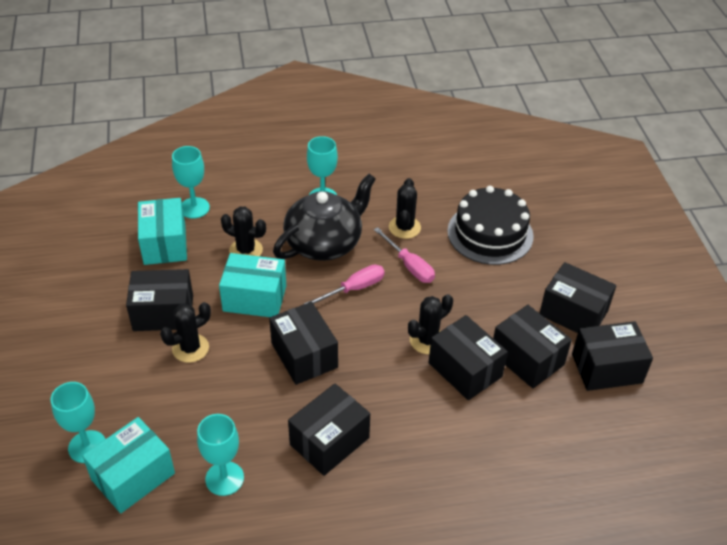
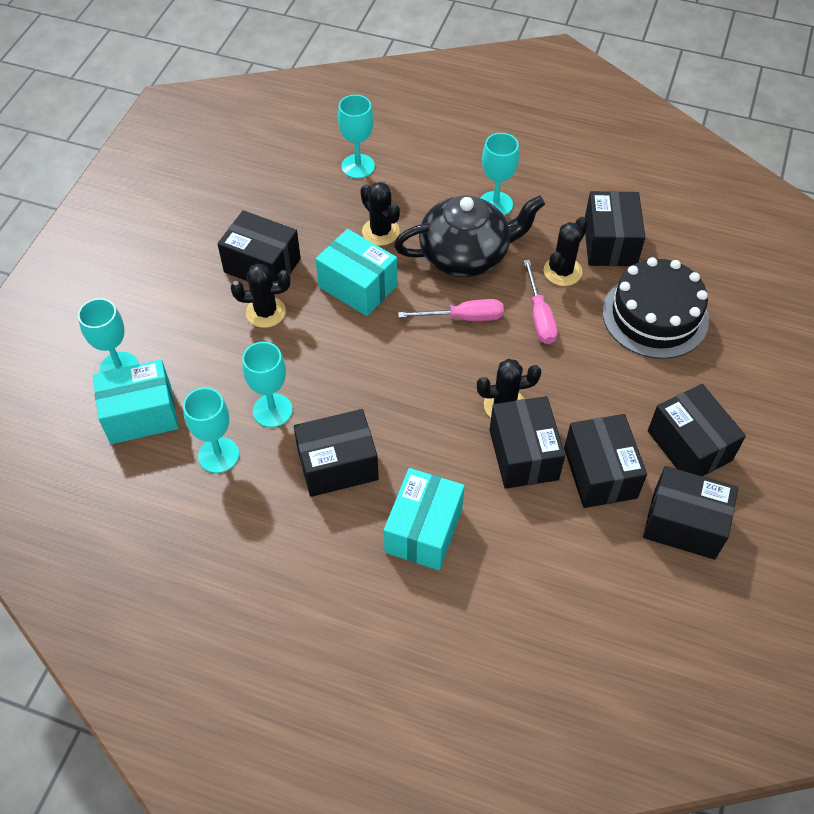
camera: 30 degrees right, 10 degrees up
(165, 244) = (306, 194): turquoise box -> turquoise box (424, 530)
(247, 422) = (272, 410): none -> turquoise goblet
(304, 355) = (369, 366): black box -> black box (610, 243)

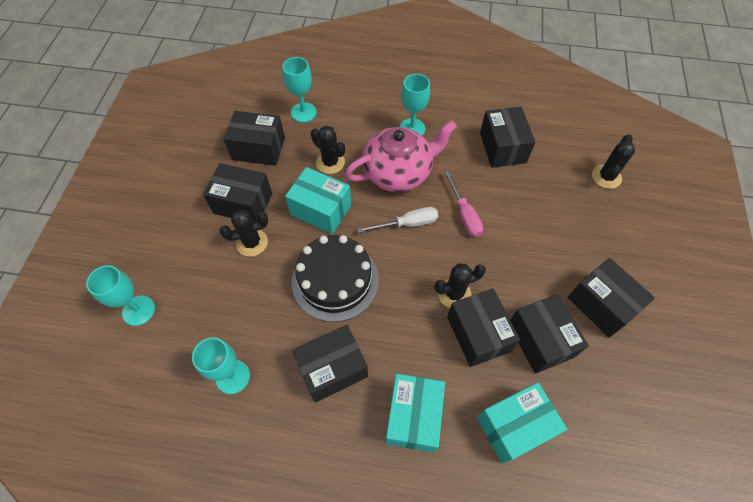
camera: 10 degrees left, 5 degrees up
(141, 415) = (162, 350): turquoise box -> turquoise box (514, 426)
(272, 410) = (271, 328): turquoise goblet -> none
(464, 318) = (407, 224): pink screwdriver -> white screwdriver
(466, 255) = (398, 172): black teapot -> pink teapot
(562, 271) = (473, 175): black cactus -> black cactus (606, 177)
(655, 316) = (549, 201): black cake -> black cake (335, 280)
(684, 524) = (614, 374): black box -> black box (258, 149)

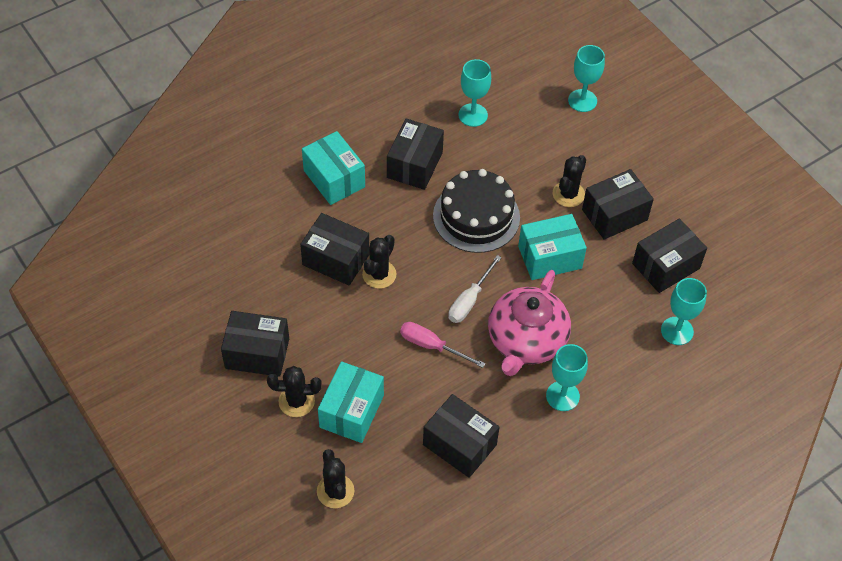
camera: 135 degrees right, 5 degrees down
(330, 162) = (592, 302): black cactus -> black cactus (296, 401)
(514, 426) = (262, 221): turquoise box -> turquoise box (351, 411)
(540, 340) = (286, 290): black box -> none

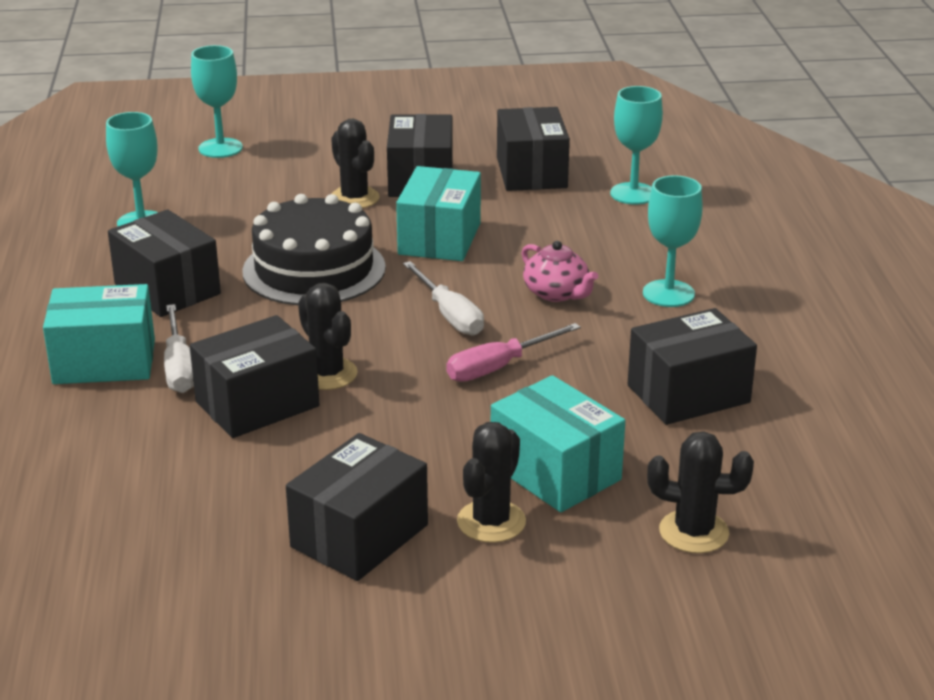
camera: 60 degrees left, 25 degrees down
(347, 211) = (179, 367): none -> white screwdriver
(526, 340) = (557, 293): pink teapot -> pink teapot, size x0.51

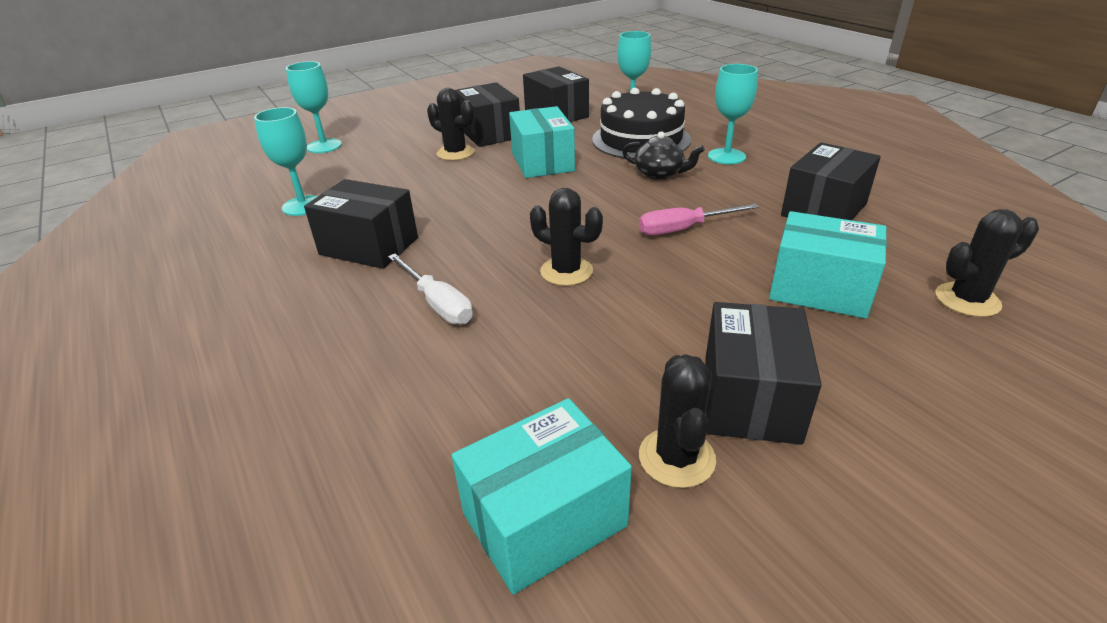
camera: 25 degrees left, 5 degrees up
(104, 362) = (364, 320): turquoise box -> turquoise box (544, 519)
(257, 404) = (536, 313): black box -> none
(314, 269) = (474, 202): black cake -> black cake (641, 139)
(449, 315) = (607, 205): white screwdriver -> none
(491, 522) = (830, 345): black cactus -> black cactus (676, 458)
(498, 367) = (683, 229): pink screwdriver -> pink screwdriver turned 45 degrees clockwise
(557, 293) = (660, 174): pink teapot -> black teapot

